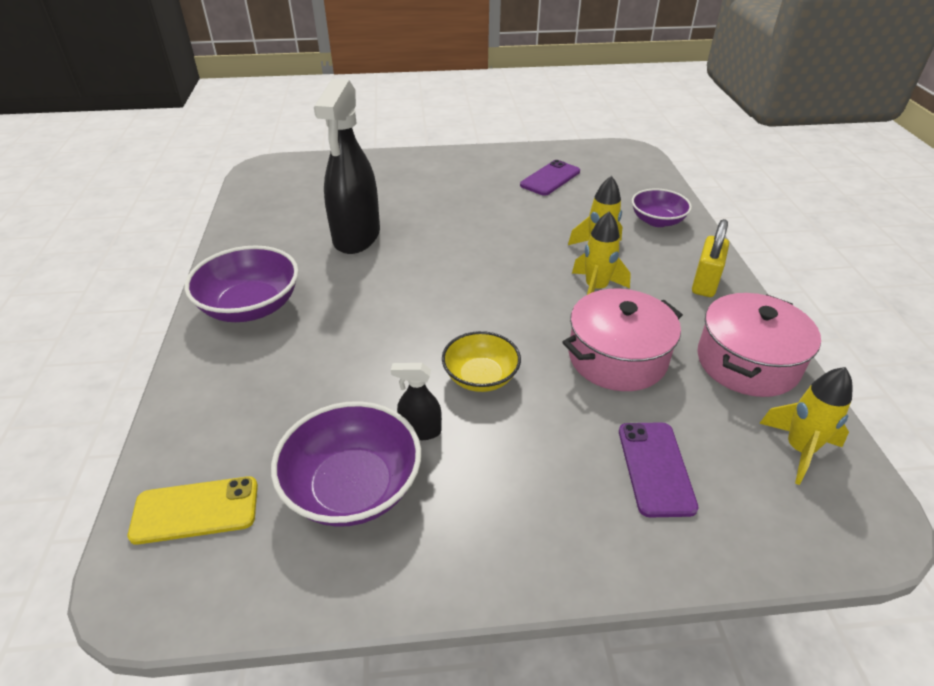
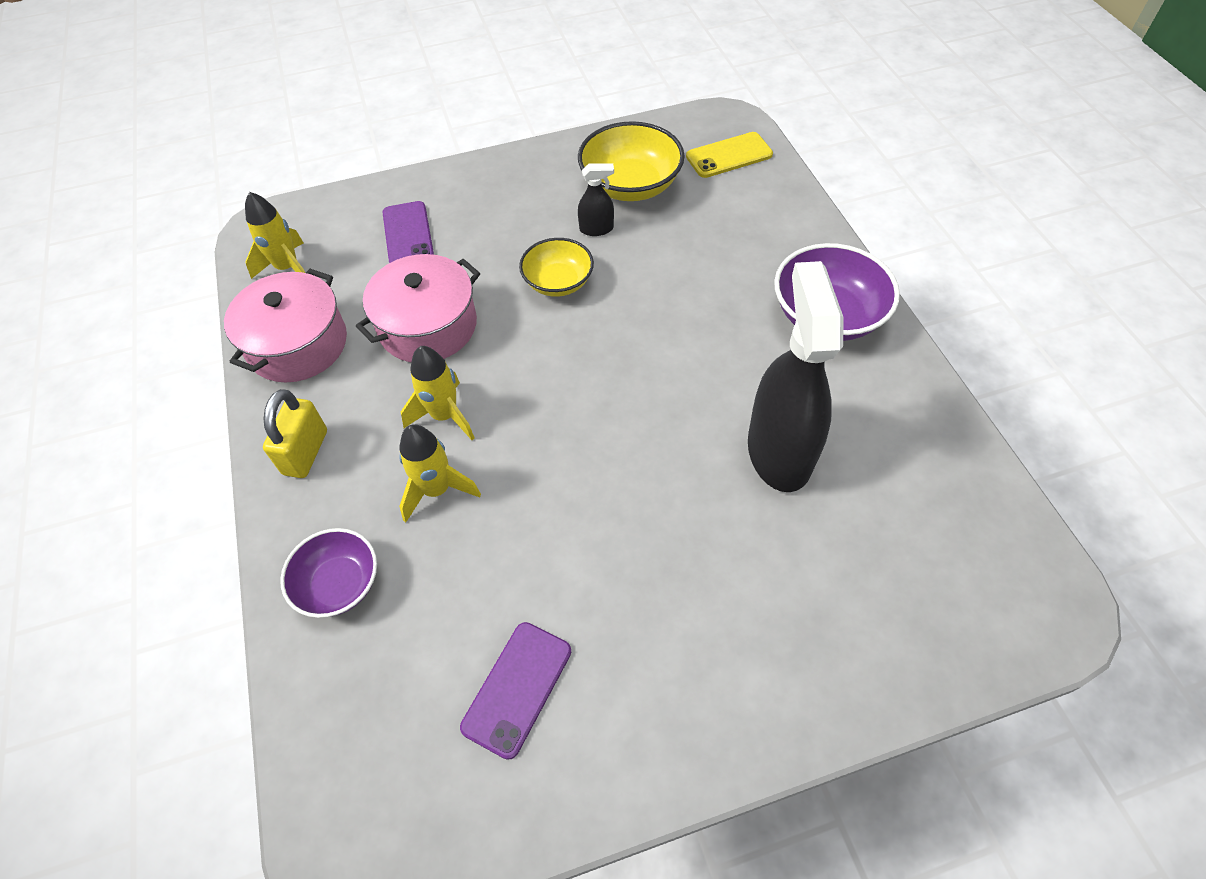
camera: 170 degrees right, 15 degrees up
(353, 487) = (630, 185): purple bowl -> yellow bowl

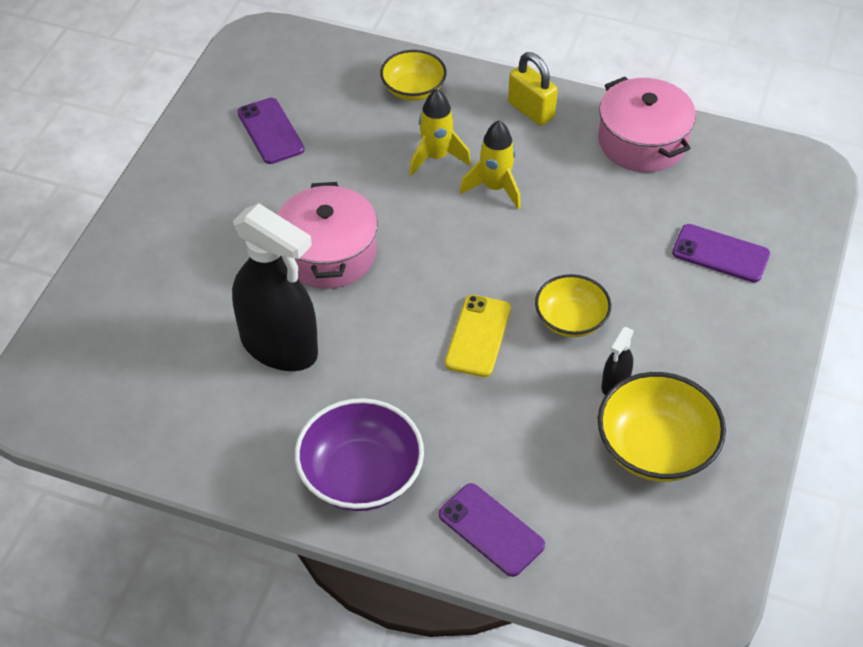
camera: 125 degrees right, 5 degrees down
(288, 268) = (740, 166): yellow rocket -> none
(339, 584) = (413, 89): purple bowl -> yellow bowl
(428, 326) = (594, 218): pink pot -> pink pot (328, 253)
(729, 155) = (633, 563): yellow phone -> yellow phone (478, 336)
(784, 226) = (491, 530): none -> purple phone

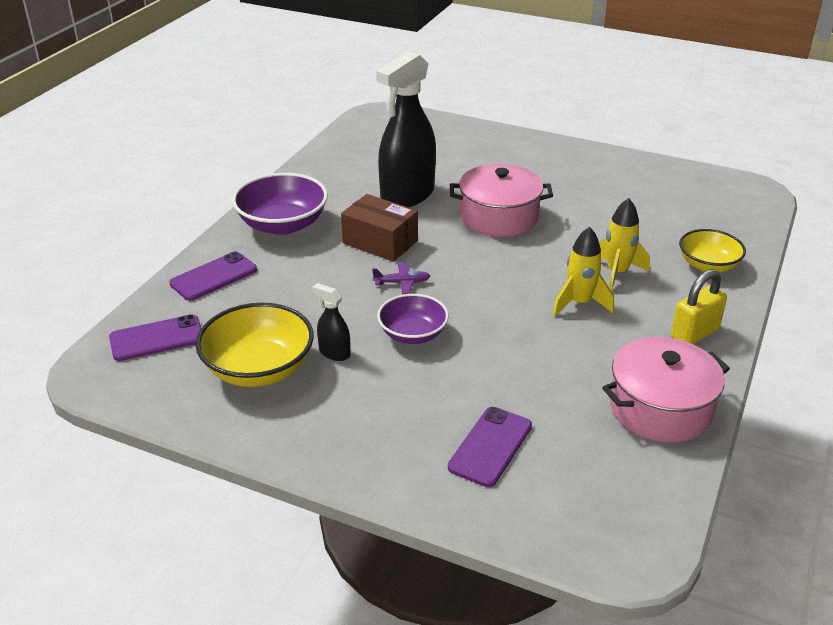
camera: 95 degrees right, 15 degrees down
(270, 131) = (637, 194): purple phone -> purple phone (157, 338)
(395, 365) = (380, 242): none -> brown box
(478, 336) = (402, 283): yellow phone -> purple plane
(571, 320) = (413, 334): yellow bowl -> purple bowl

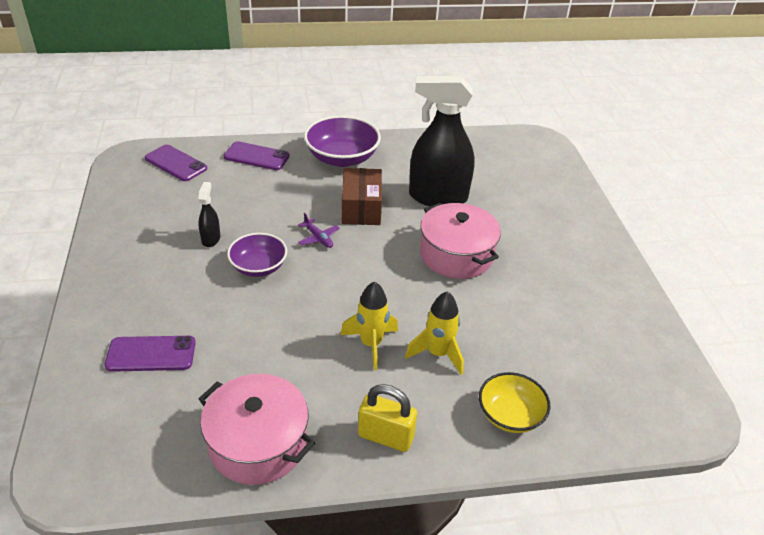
camera: 55 degrees right, 5 degrees up
(259, 369) = (172, 214): yellow bowl -> none

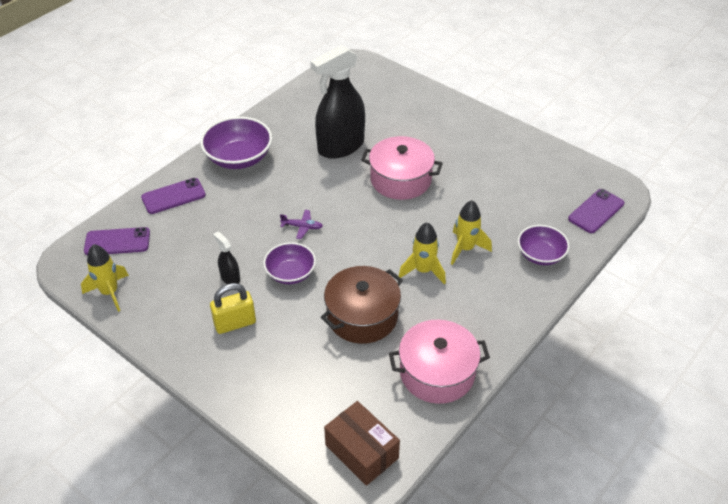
camera: 40 degrees left, 5 degrees up
(121, 193) = (110, 292): none -> yellow rocket
(151, 354) = (303, 377): purple phone -> purple phone (596, 211)
(265, 342) = (362, 316): none -> brown pot
(361, 208) = (302, 187): brown box -> brown box (361, 451)
(386, 436) = (496, 315): yellow padlock -> yellow padlock (235, 323)
(510, 415) = (540, 255): yellow bowl -> purple bowl

